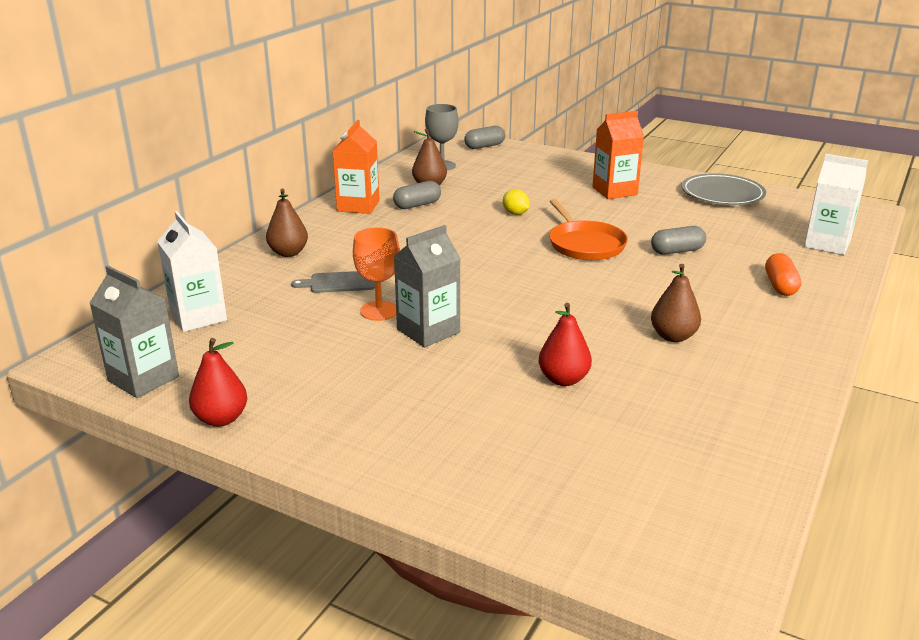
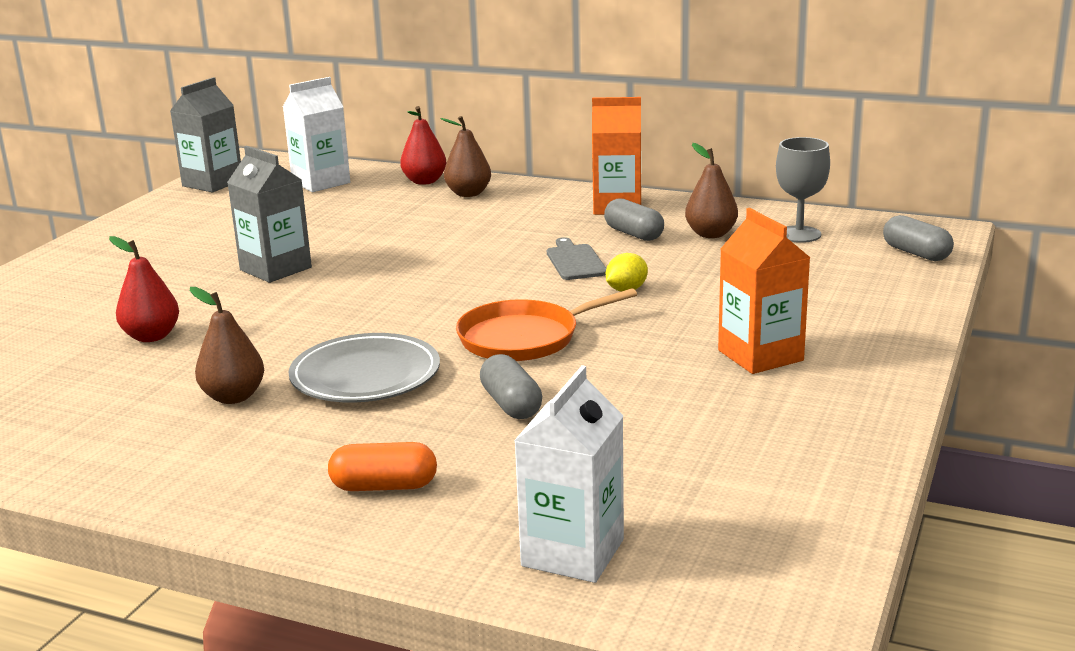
camera: 85 degrees right, 5 degrees down
(221, 419) = (139, 214): red pear -> red pear (424, 181)
(339, 282) = (394, 222): grey cutting board -> grey cutting board (575, 261)
(379, 311) = (325, 244): orange goblet -> none
(722, 194) = (801, 454): grey plate -> grey plate (365, 376)

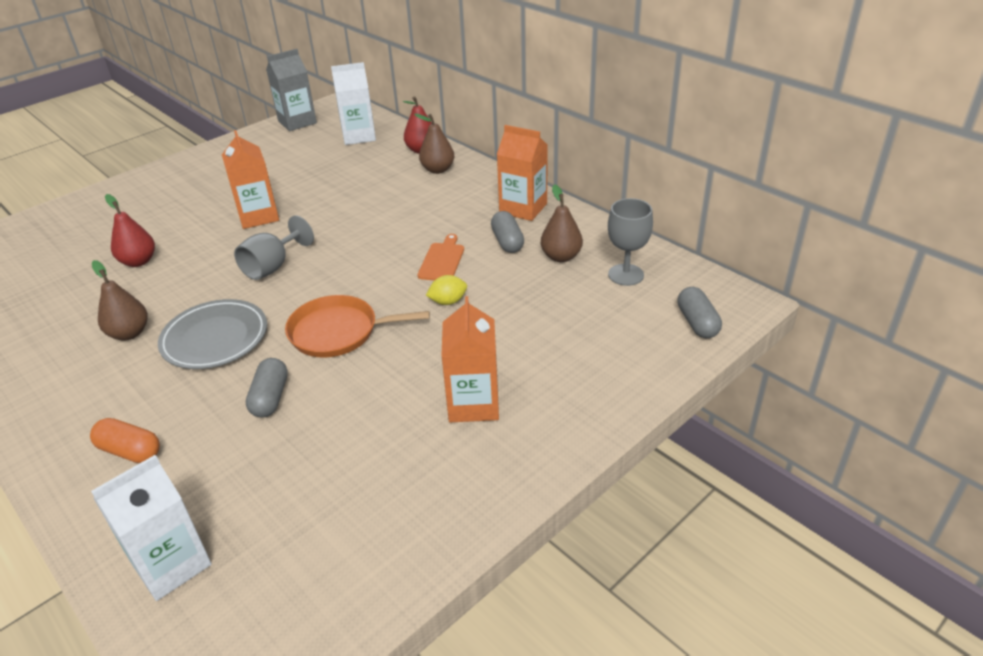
camera: 25 degrees right, 15 degrees up
(275, 269) = (258, 216): grey carton -> orange carton
(359, 305) = (273, 266): none -> grey goblet
(575, 261) = (442, 260): grey cutting board -> orange cutting board

